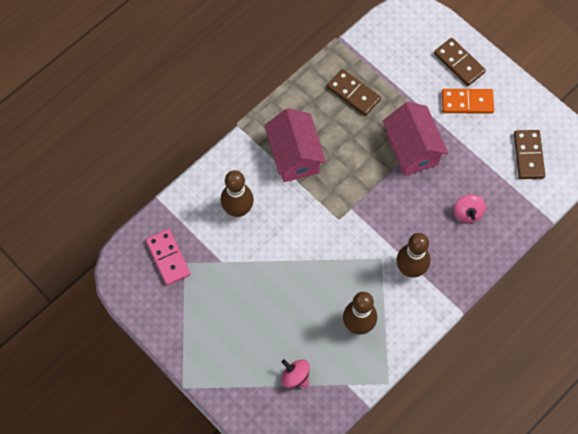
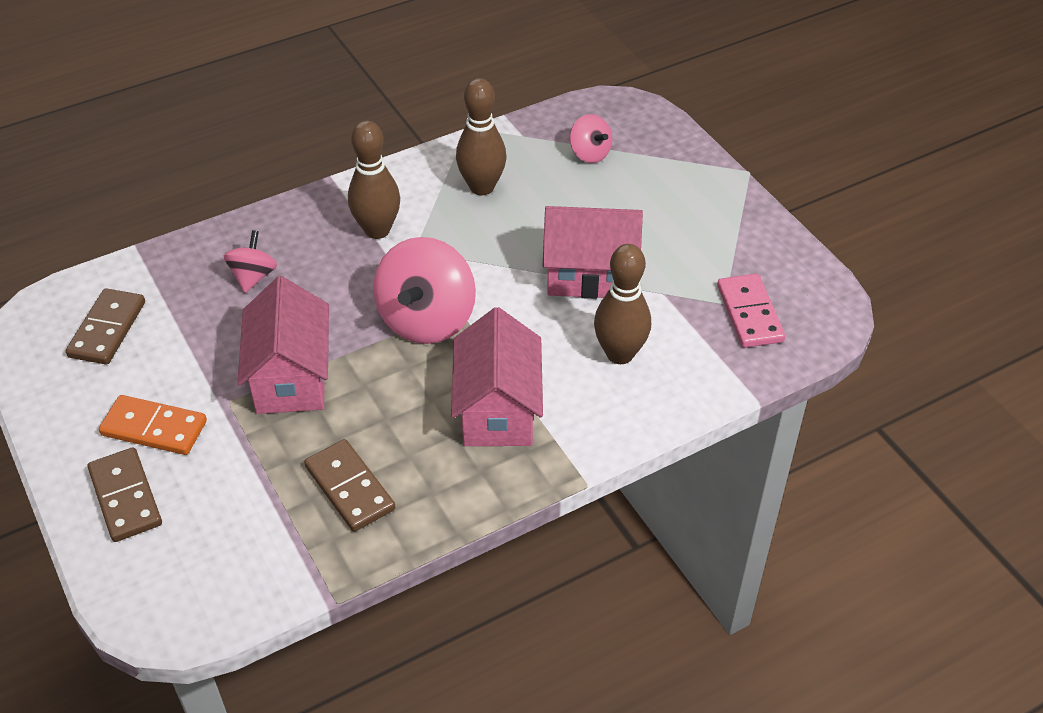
camera: 165 degrees left, 20 degrees down
(268, 264) = (590, 275): none -> pink house
(354, 206) = (427, 320): none -> pink spinning top

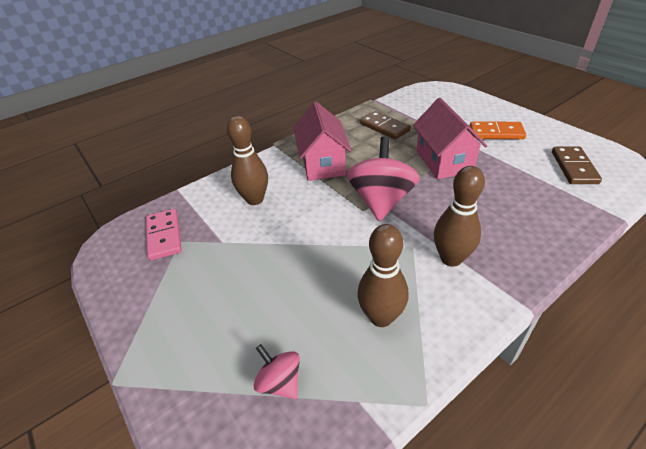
camera: 175 degrees right, 5 degrees down
(125, 497) = (483, 111): brown domino -> none
(253, 277) = (515, 209): pink spinning top -> none
(590, 275) = (275, 246): pink house -> none

